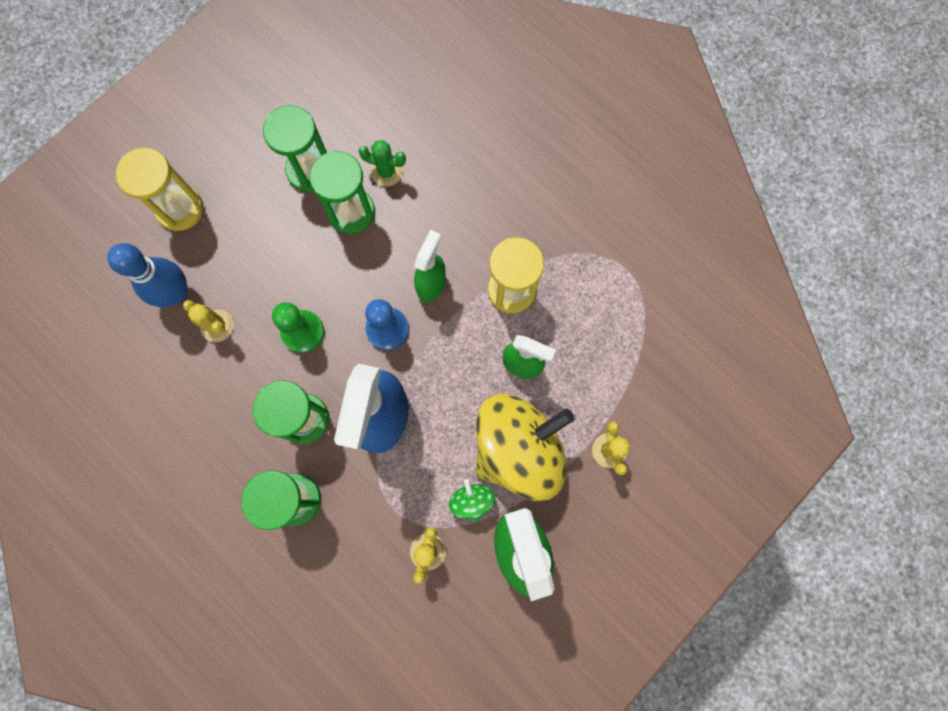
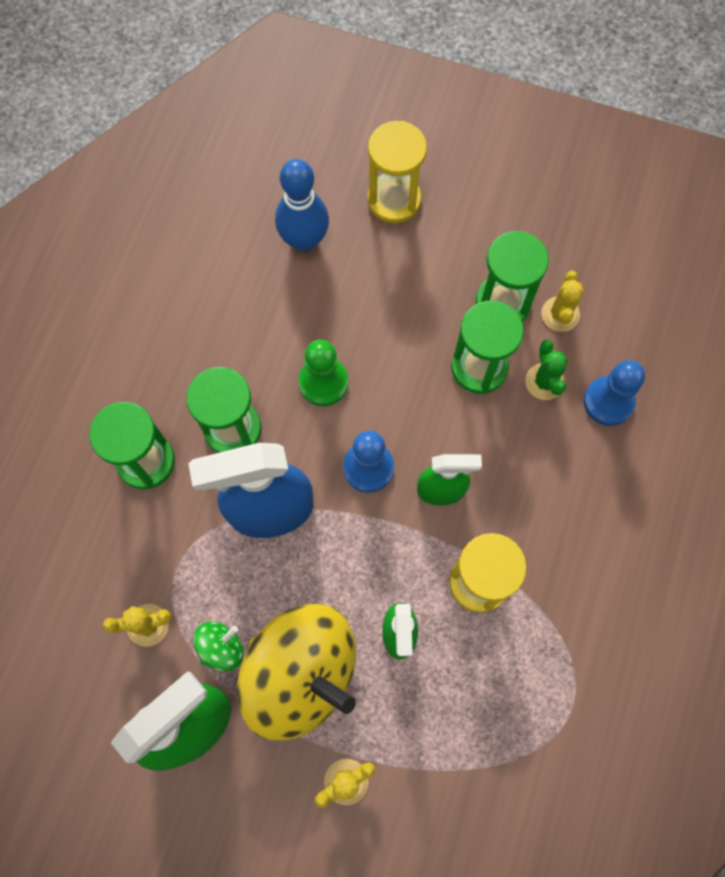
camera: 65 degrees right, 5 degrees down
(217, 326) = (290, 296): yellow cactus -> yellow cactus (560, 314)
(424, 136) = (608, 402): none -> blue pawn

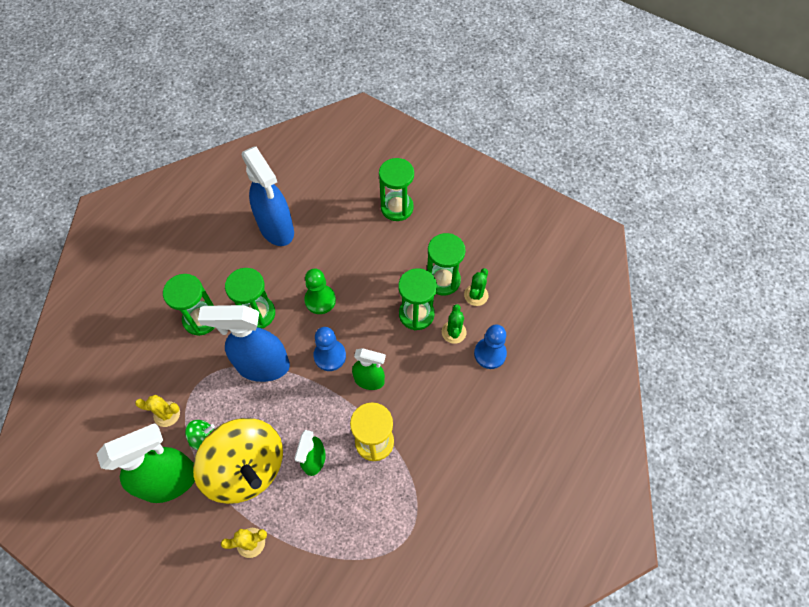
camera: 15 degrees right, 10 degrees down
(214, 282) = (276, 229): none -> blue spray bottle
(304, 240) = (337, 218): blue bowling pin -> none
(394, 200) = (397, 208): yellow hourglass -> green hourglass
(560, 314) = (476, 295): yellow cactus -> green cactus

